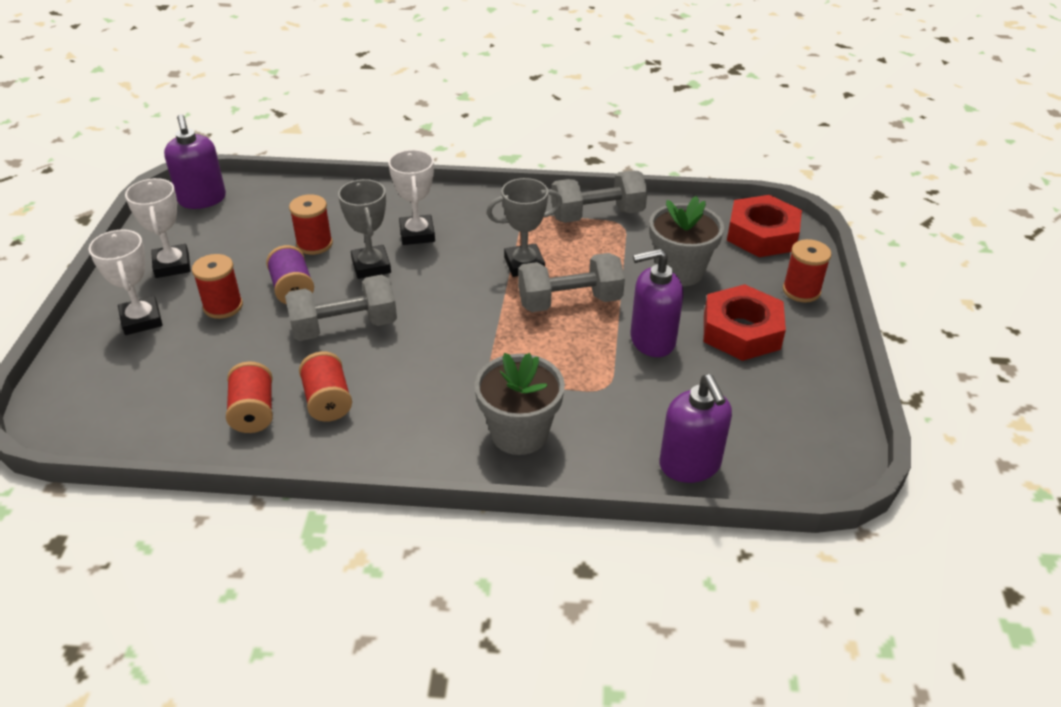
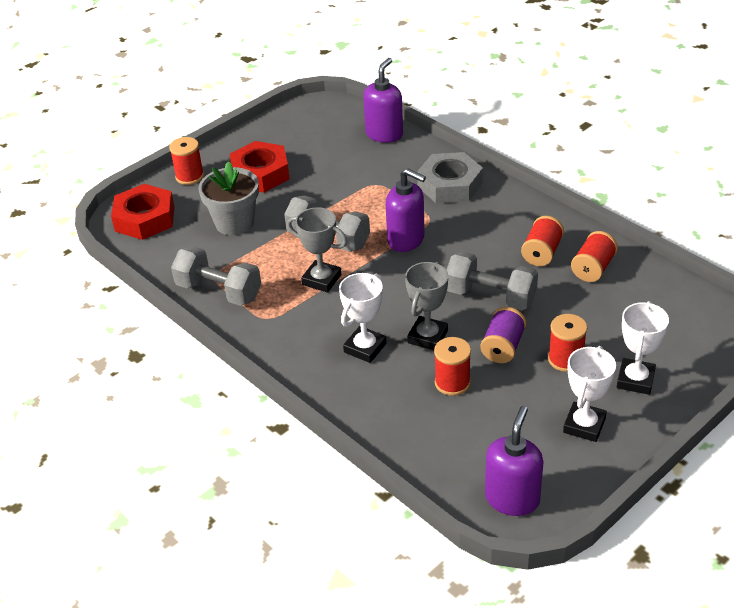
camera: 135 degrees left, 0 degrees up
(519, 433) = (450, 185): grey flower pot -> grey nut
(652, 340) = (315, 193): purple soap dispenser -> purple soap dispenser (406, 240)

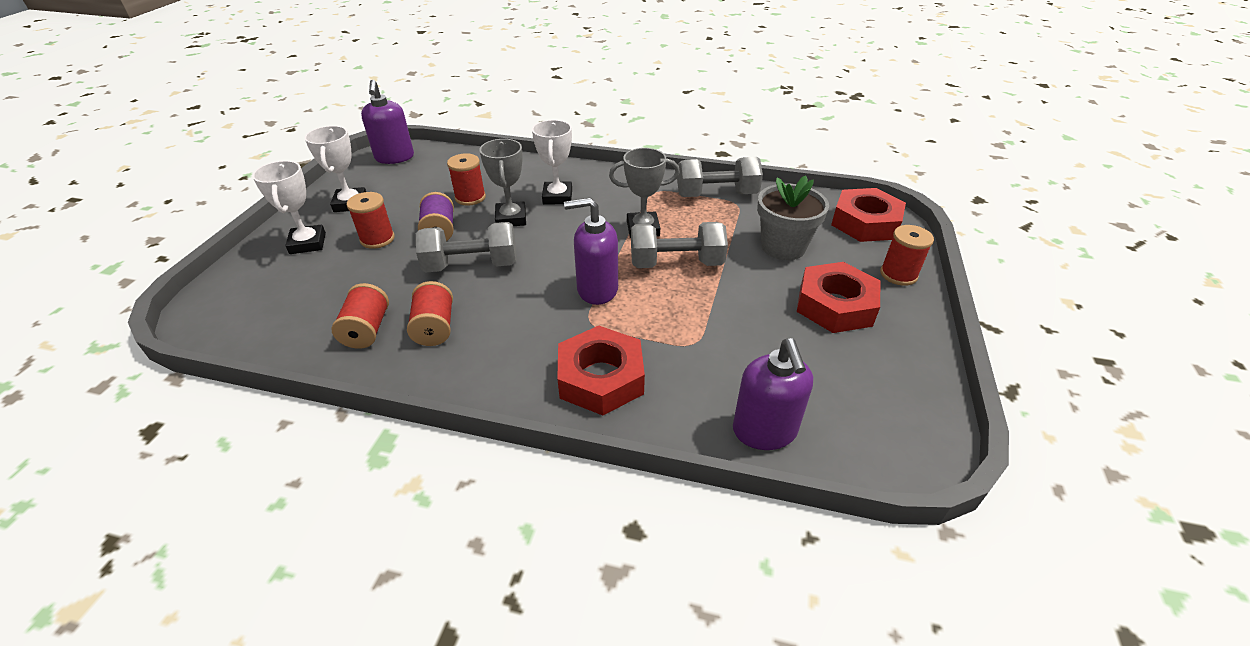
camera: 145 degrees right, 0 degrees up
(450, 185) = (600, 378): grey nut -> red nut

